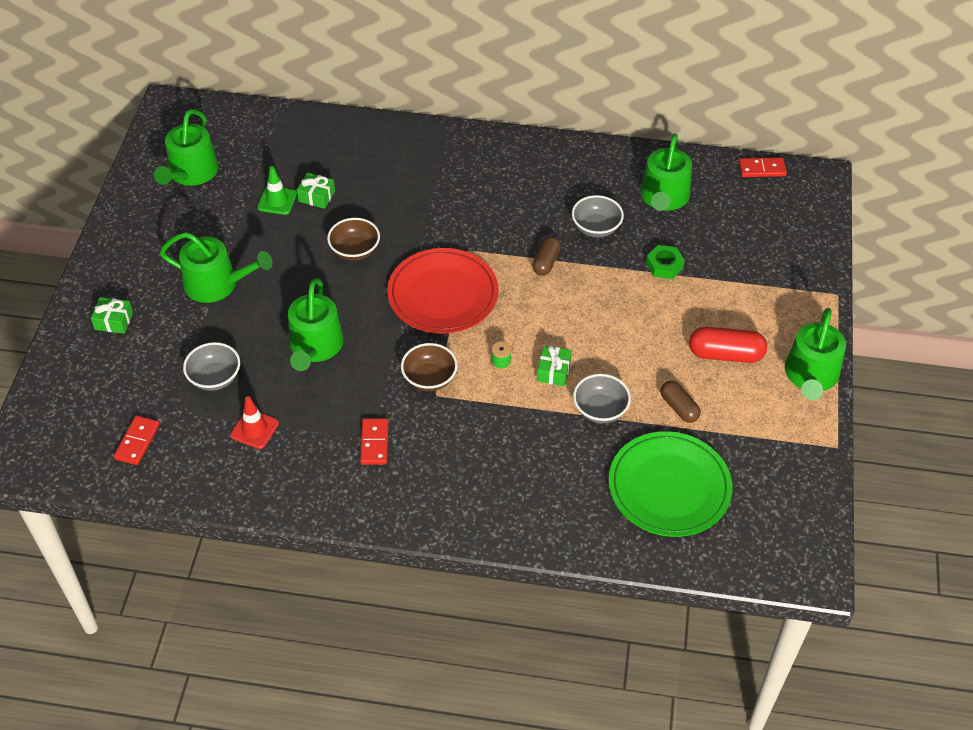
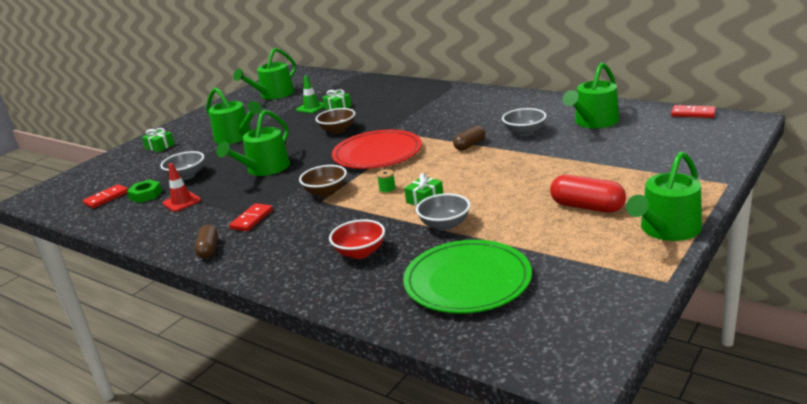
camera: 30 degrees right, 25 degrees down
(538, 470) = (360, 252): none -> red bowl
(664, 265) = (567, 154): green nut -> green nut (146, 195)
(679, 407) = (517, 233): brown capsule -> brown capsule (209, 249)

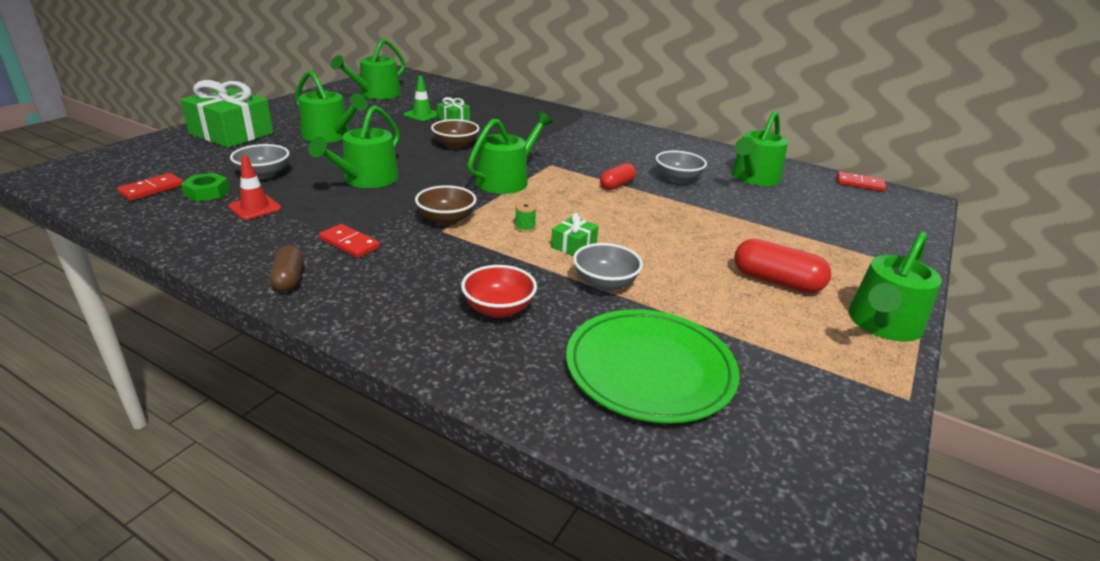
camera: 10 degrees left, 5 degrees up
(160, 146) = (231, 134): green gift -> green gift, size x2.17
(252, 219) = (349, 243): red domino -> red domino turned 75 degrees counterclockwise
(377, 154) = (506, 180): red plate -> green watering can
(470, 145) = (617, 185): brown capsule -> red capsule

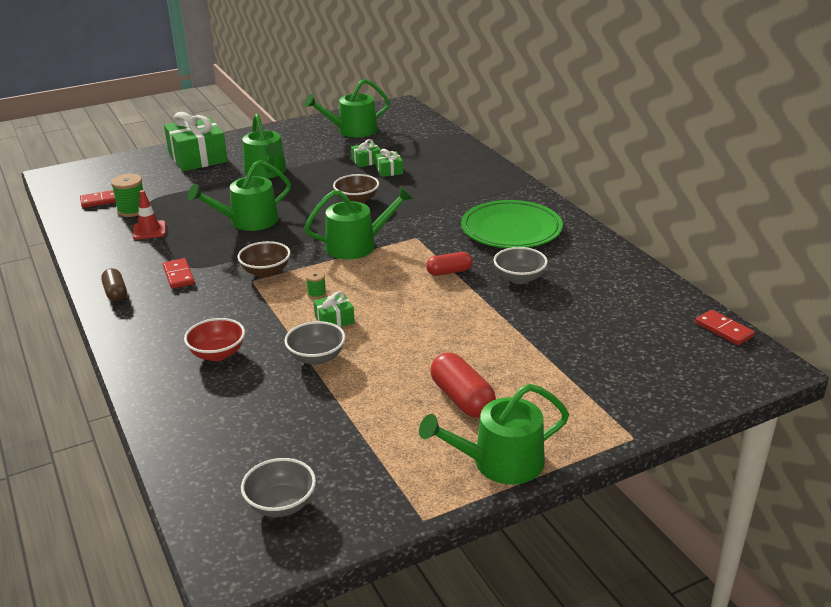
camera: 35 degrees right, 0 degrees up
(207, 192) = (132, 210): green nut -> green spool
(264, 174) = (182, 202): grey bowl -> grey bowl (281, 504)
(289, 279) = (115, 293): brown capsule -> brown capsule turned 45 degrees counterclockwise
(422, 115) = (366, 161): green traffic cone -> green gift
(649, 369) = (262, 429): green plate -> green plate (511, 229)
(753, 178) = (604, 295): green watering can -> none

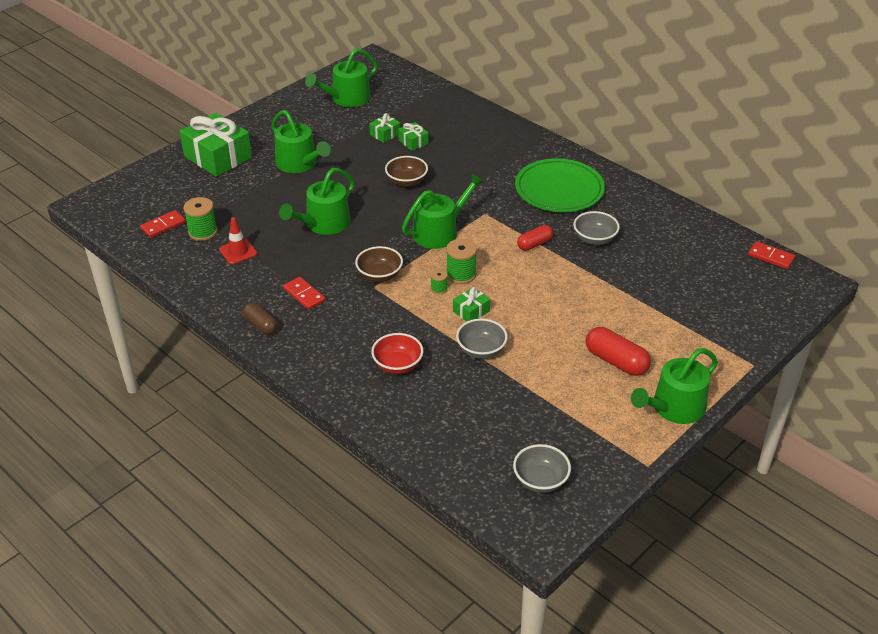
camera: 20 degrees left, 10 degrees up
(349, 285) = (461, 274): none -> green spool

